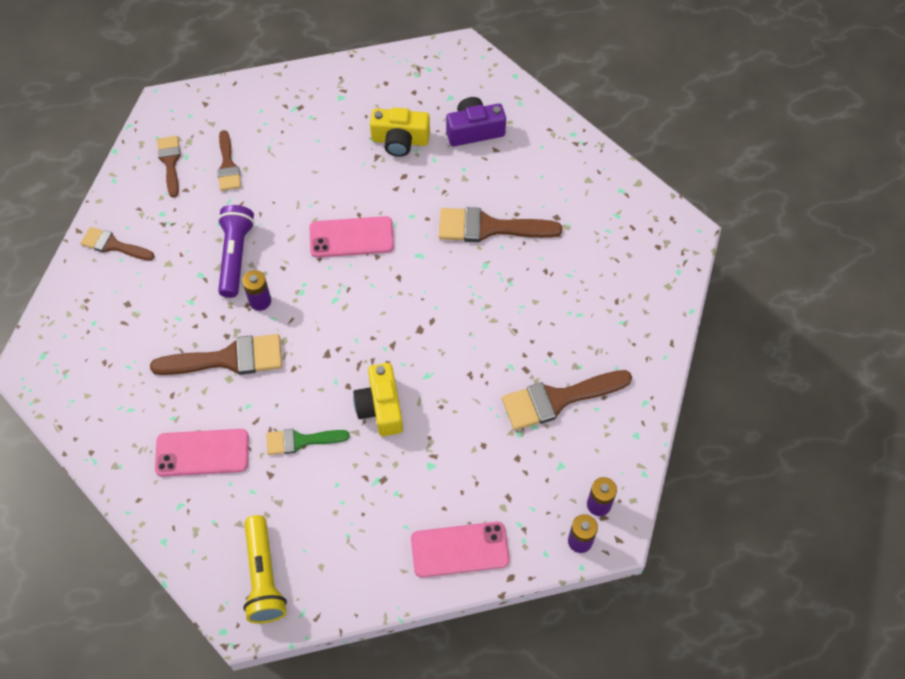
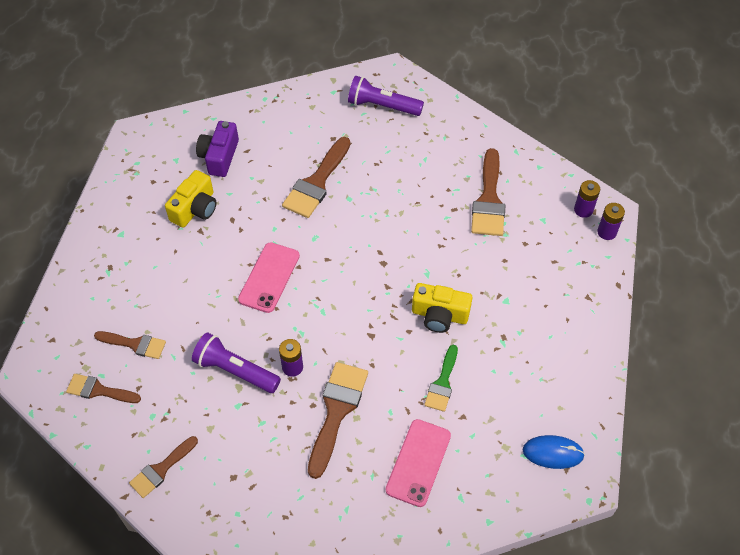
camera: 65 degrees left, 5 degrees down
(263, 577) = (553, 453): yellow flashlight -> blue mouse
(459, 549) = (584, 308): pink phone -> none
(629, 244) = (382, 106): none -> purple flashlight

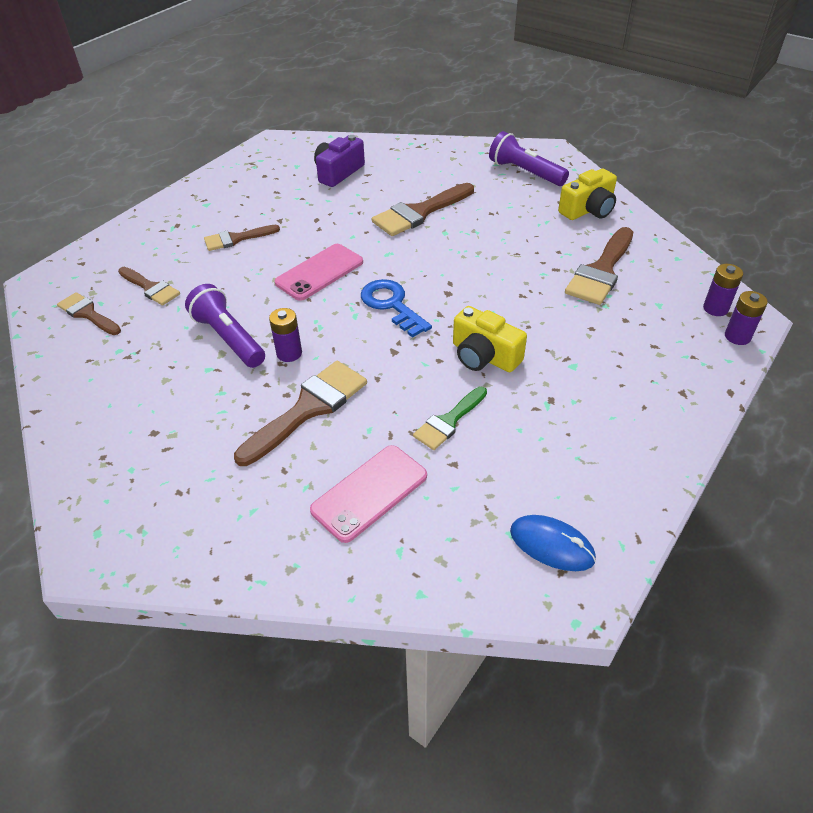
camera: 25 degrees right, 10 degrees down
(161, 469) = (88, 399): brown brush -> brown brush (236, 239)
(195, 209) = (287, 203): yellow camera -> yellow camera (588, 210)
(346, 291) = (392, 305): none -> blue key

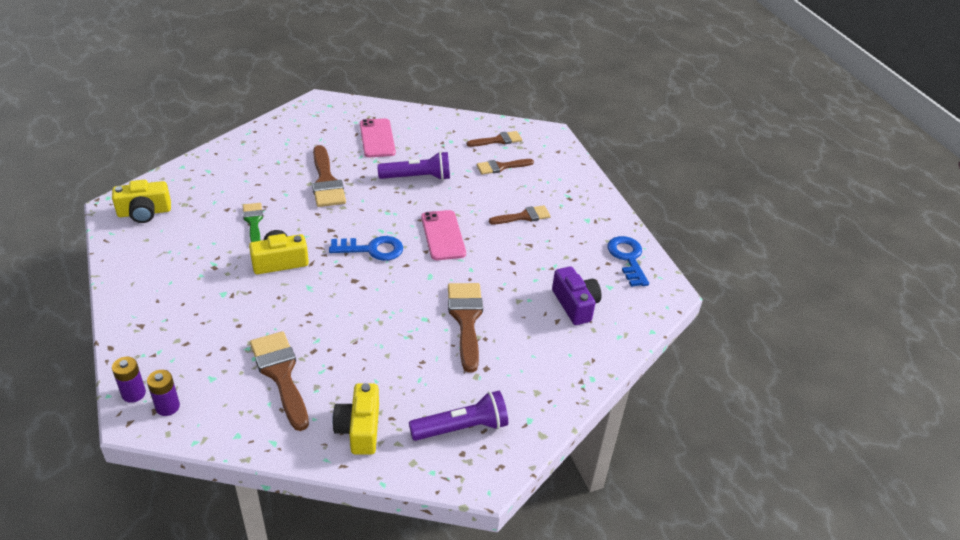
camera: 120 degrees right, 5 degrees down
(236, 239) = (523, 216): brown brush -> brown brush turned 60 degrees clockwise
(247, 168) = (628, 258): none -> blue key
(289, 353) = (377, 192): purple battery -> none
(369, 493) = (248, 176): pink phone -> pink phone (377, 138)
(552, 545) = (144, 212): blue mouse -> yellow camera

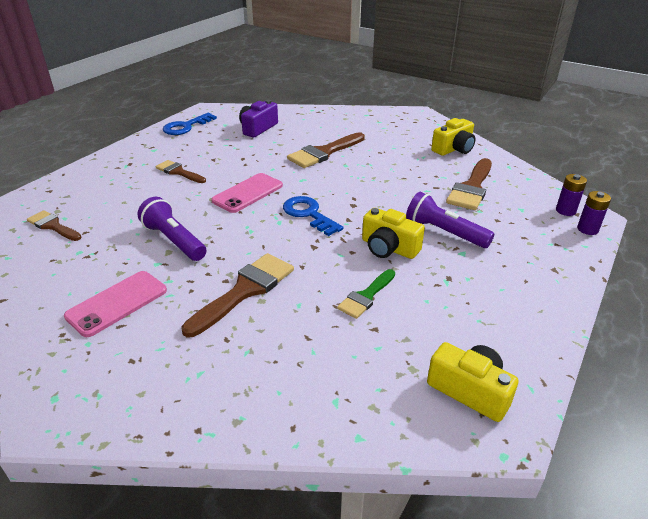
camera: 125 degrees left, 5 degrees down
(462, 428) = (401, 126): purple flashlight -> purple flashlight (444, 232)
(501, 167) = (107, 206): brown brush -> none

